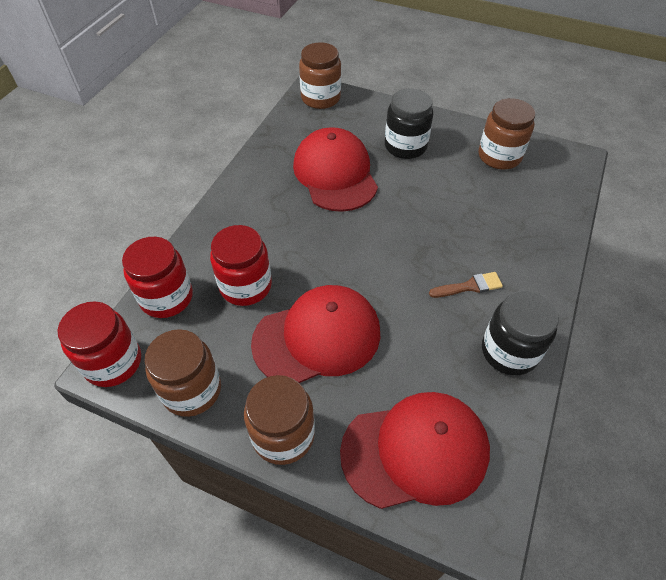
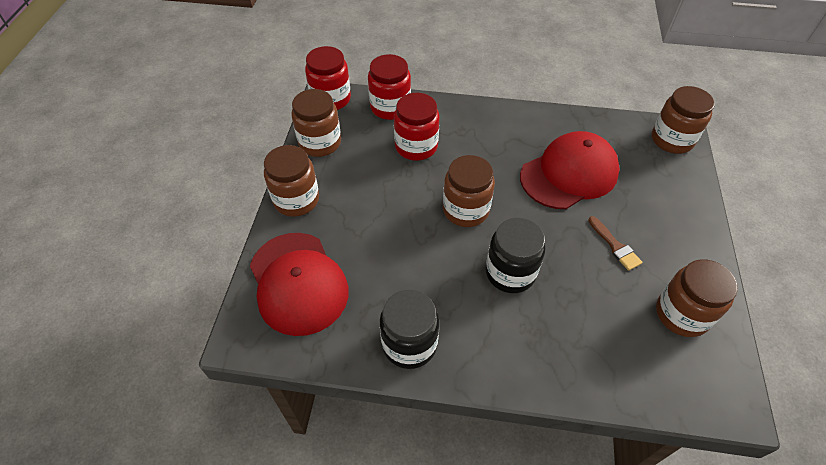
camera: 75 degrees right, 0 degrees up
(317, 337) = (382, 201): red cap -> none
(354, 264) = (466, 210): none -> brown jar
(405, 146) = (643, 222): black jar -> black jar (510, 273)
(469, 286) = (474, 303): brown brush -> brown brush (615, 246)

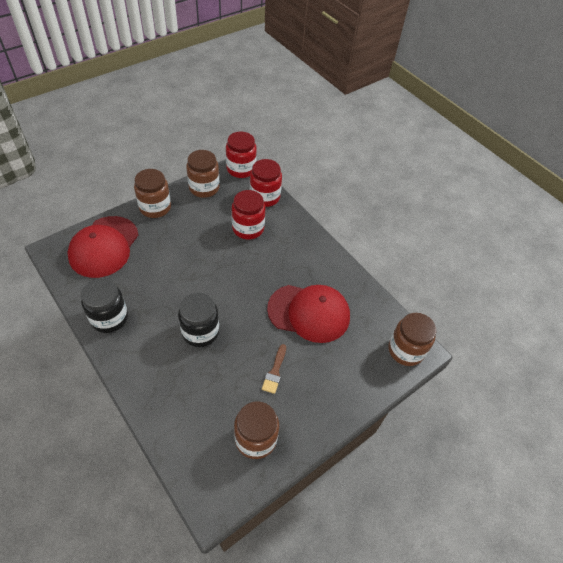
camera: 40 degrees right, 0 degrees up
(466, 210) = (225, 281): brown jar -> none

